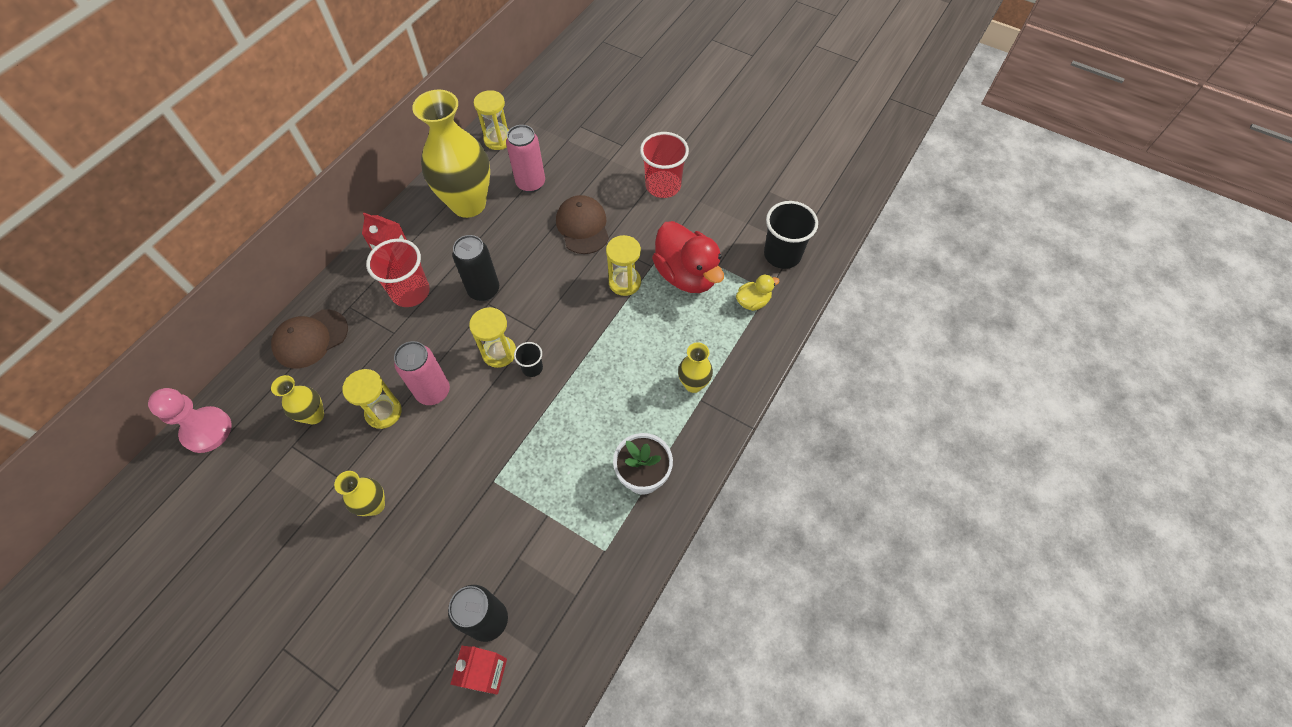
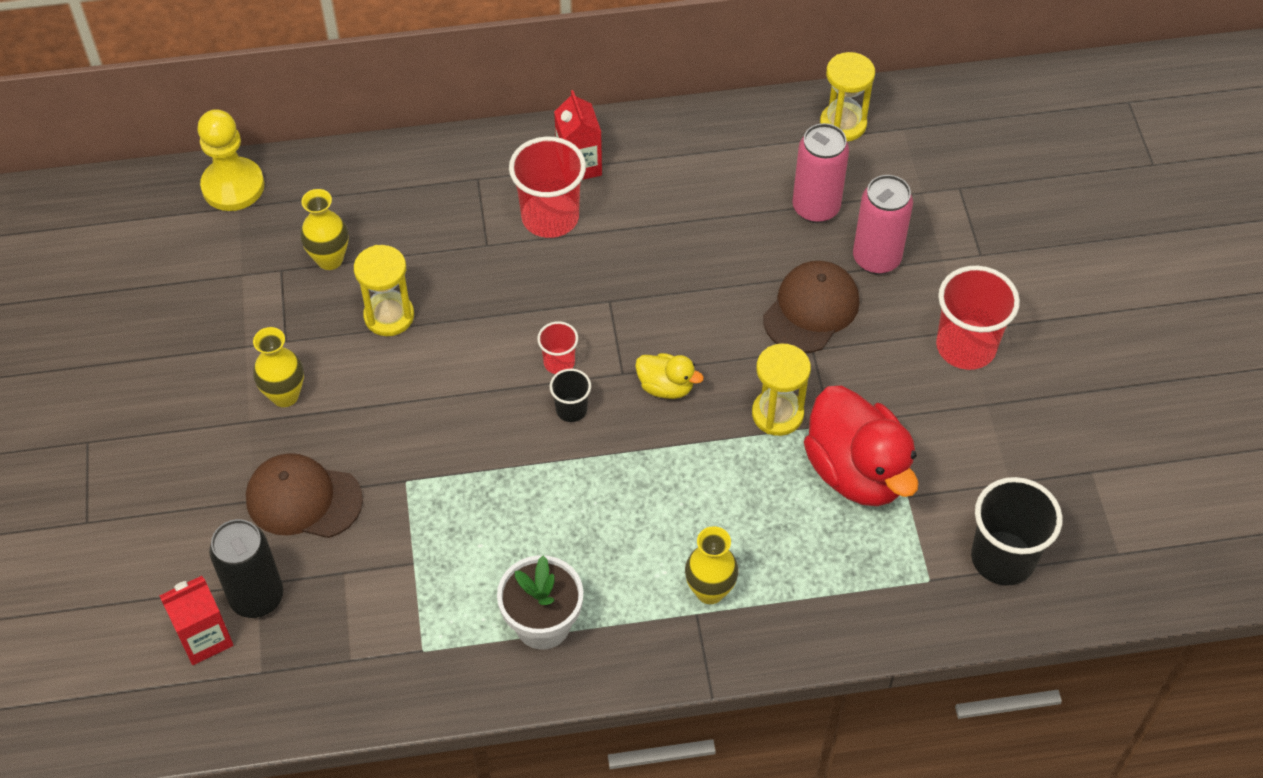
camera: 50 degrees right, 5 degrees down
(207, 430) = (233, 186): pink pawn -> yellow pawn
(310, 339) = (408, 179): brown cap -> brown cap (303, 499)
(433, 392) = (454, 340): pink can -> pink can (876, 259)
(468, 204) = (720, 172): yellow vase -> none
(484, 290) = (622, 283): black can -> none
(499, 352) = (559, 362): yellow hourglass -> red cup
(686, 275) = (857, 471): red duck -> red duck turned 45 degrees counterclockwise
(753, 302) = (893, 574): yellow duck -> yellow duck (666, 387)

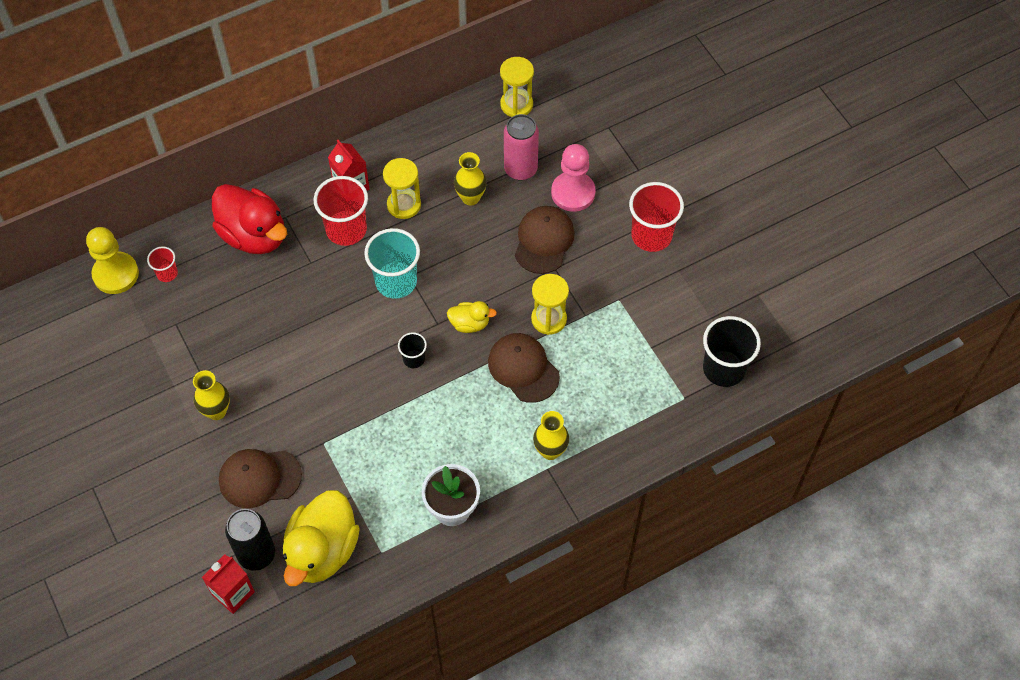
camera: 20 degrees left, 5 degrees up
(330, 259) = (207, 306): yellow vase -> yellow vase (470, 198)
(345, 622) = (322, 551): none -> yellow duck
(389, 316) = (264, 333): yellow hourglass -> yellow hourglass (404, 205)
(559, 362) = (393, 329): red cup -> red cup (167, 273)
(588, 302) = (396, 281): none -> turquoise cup
(716, 469) = (523, 368): none -> brown cap
(857, 471) = (613, 341): red duck -> red duck (254, 235)
(876, 259) = (573, 193): pink can -> pink pawn

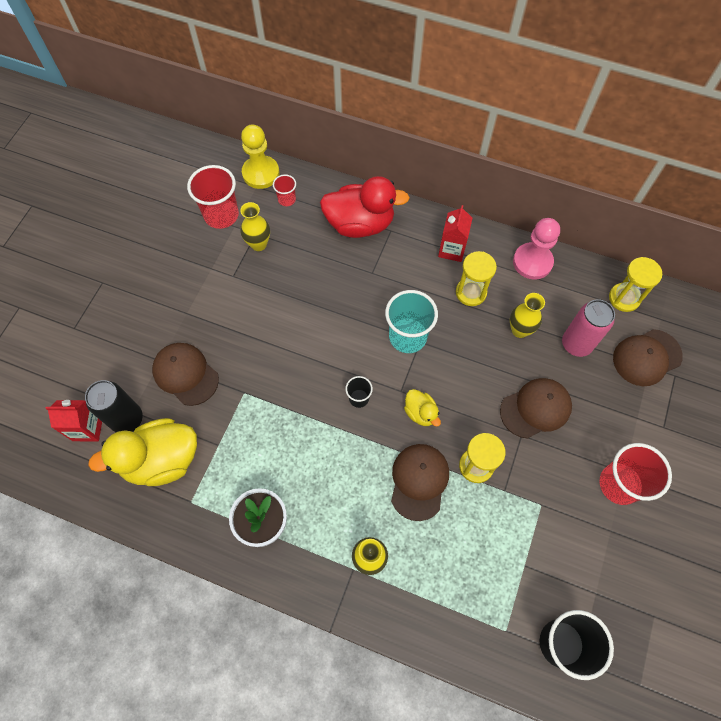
camera: 50 degrees right, 5 degrees up
(216, 411) = (213, 308): yellow vase -> yellow vase (258, 244)
(254, 235) = (360, 224): red duck -> red duck turned 90 degrees counterclockwise
(346, 229) = (417, 273): red cup -> red cup (221, 215)
(573, 193) = (595, 396): pink pawn -> pink pawn (532, 262)
(577, 132) = (646, 357): none -> brown cap

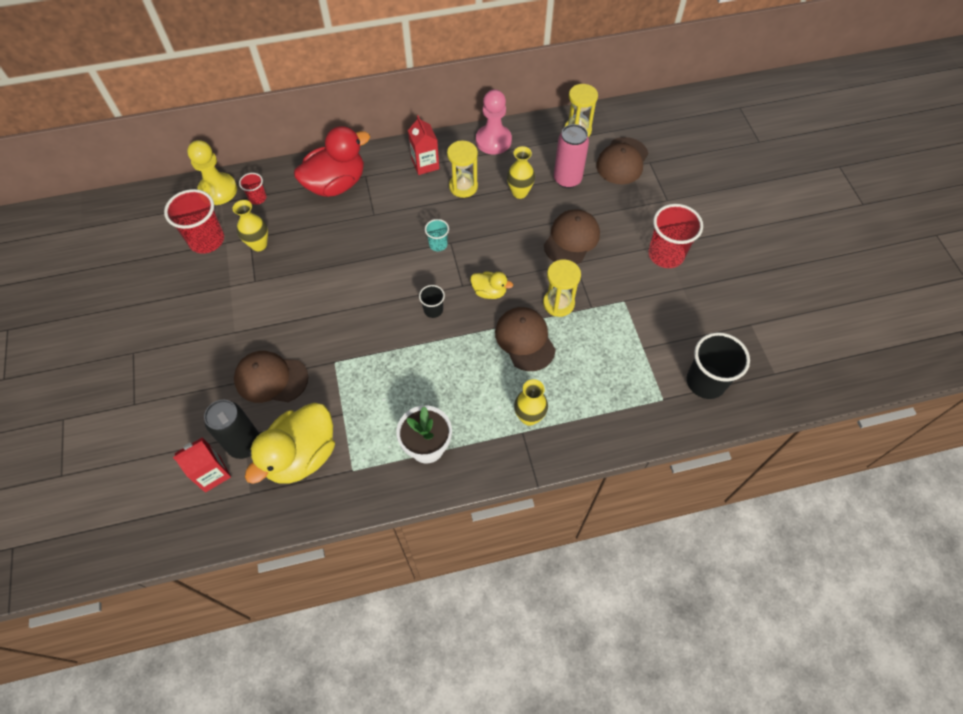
camera: 35 degrees left, 5 degrees down
(407, 337) = (438, 244): turquoise cup -> turquoise cup, size x0.51

